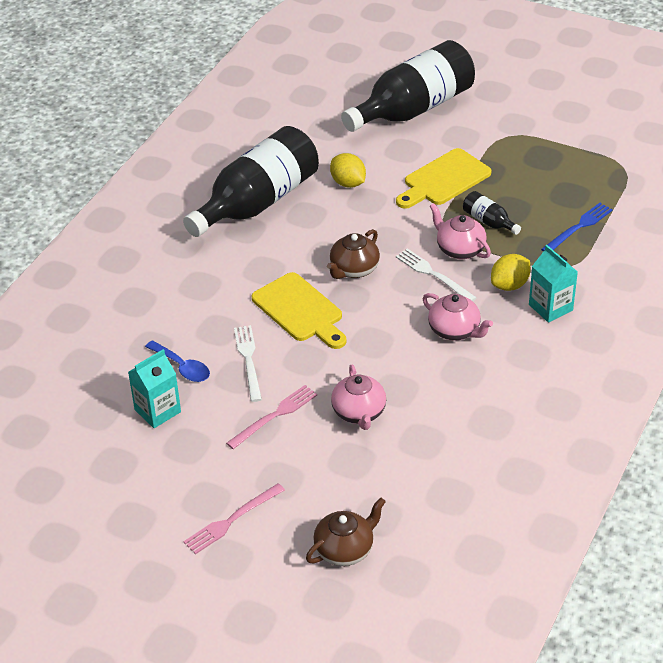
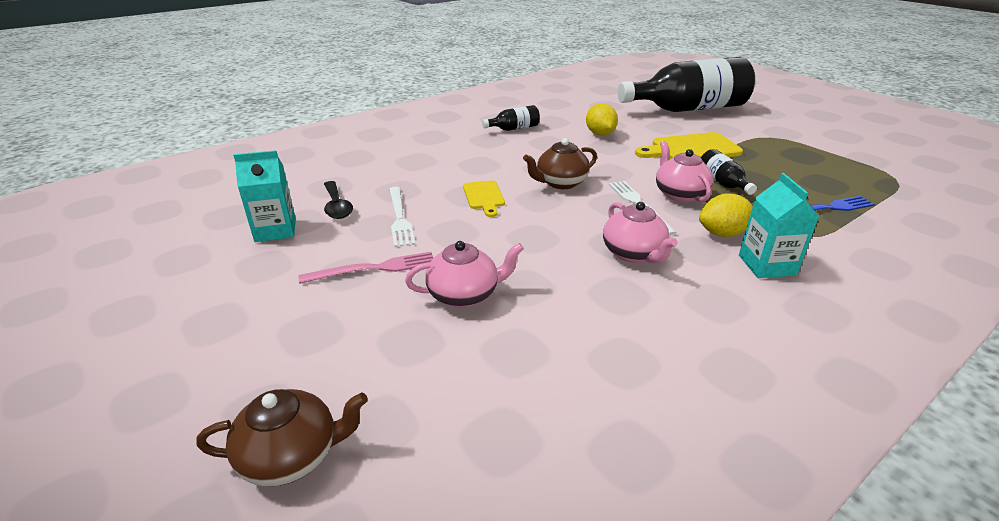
camera: 25 degrees right, 10 degrees down
(182, 367) = (337, 206): blue spoon -> black spoon
(232, 520) = (211, 355): pink fork -> none
(248, 360) = (399, 218): white fork -> white fork turned 150 degrees clockwise
(257, 202) = (514, 129): black bottle -> black bottle, size x0.41
(300, 310) = (484, 197): yellow cutting board -> yellow cutting board, size x0.57
(359, 413) = (464, 295): pink teapot -> pink teapot turned 120 degrees counterclockwise

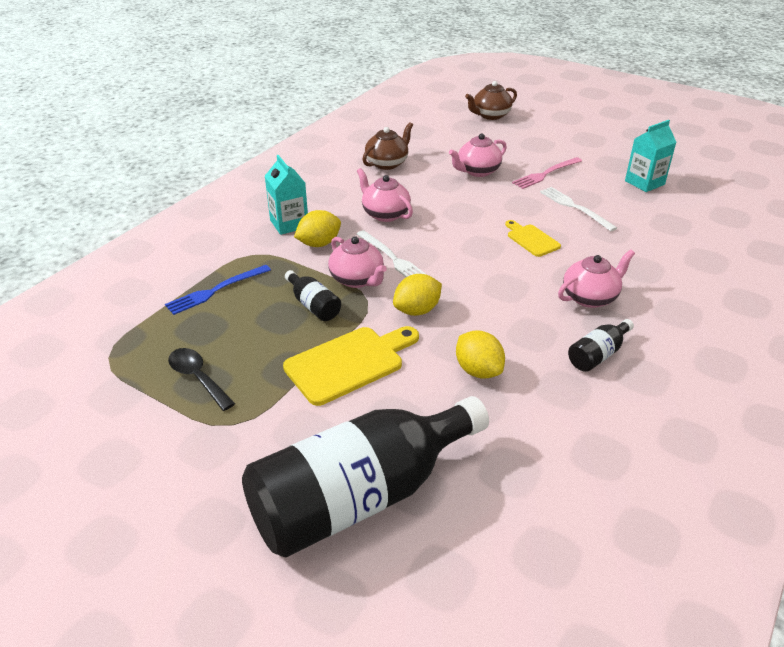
camera: 160 degrees right, 5 degrees up
(337, 206) = (634, 207): black spoon -> black spoon (197, 377)
(482, 152) = (590, 297): none -> pink teapot
(560, 183) = (476, 270): brown teapot -> brown teapot (387, 163)
(629, 166) = (417, 310): none -> yellow lemon

